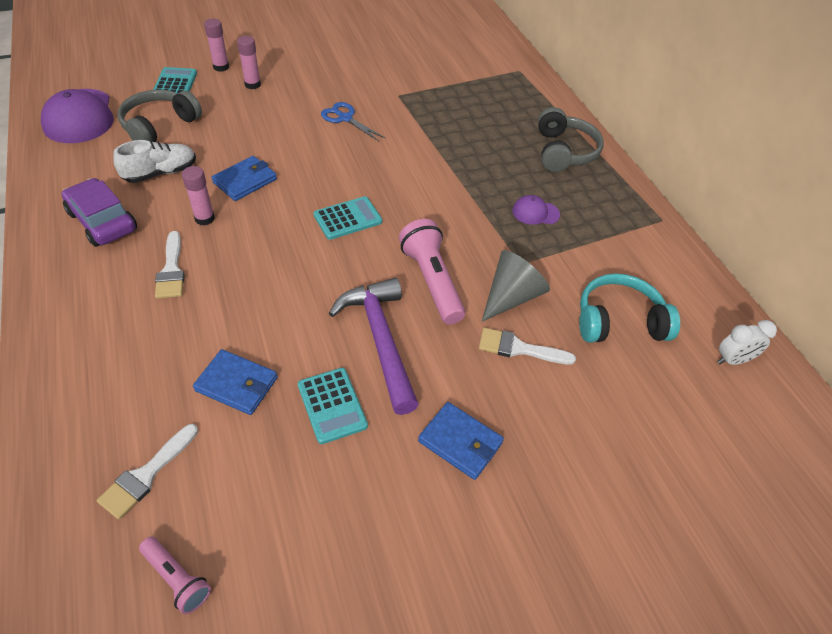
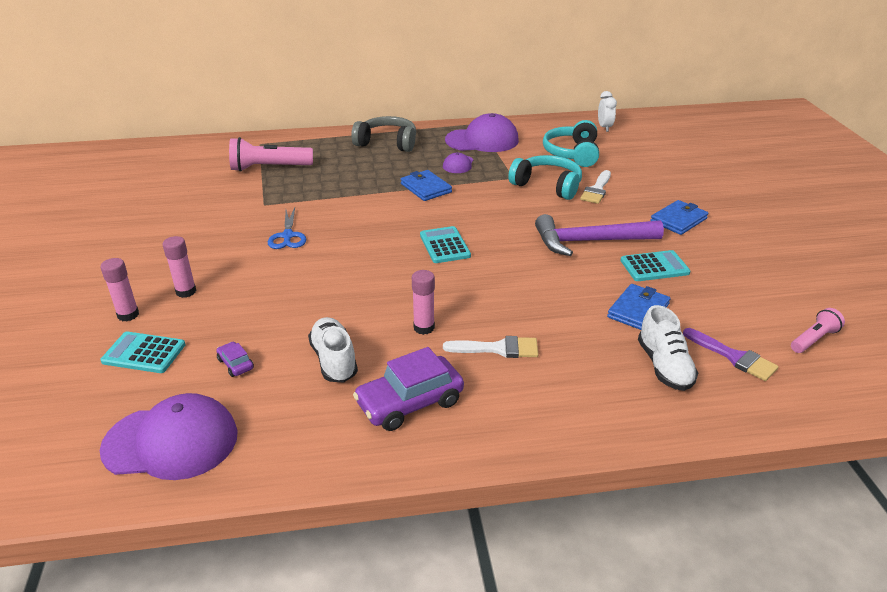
camera: 75 degrees left, 15 degrees down
(135, 403) = (664, 366): none -> white shoe
(146, 475) = (734, 357): white brush -> purple brush
(159, 126) = (235, 364): grey headphones -> purple car
(245, 181) = (369, 301): blue wallet -> blue wallet (426, 188)
(345, 118) = (287, 236): blue scissors -> blue scissors turned 60 degrees counterclockwise
(432, 281) = (528, 214): pink flashlight -> pink flashlight (269, 168)
(511, 297) = (547, 186): grey cone -> turquoise headphones
(613, 228) = (482, 140): none -> purple cap

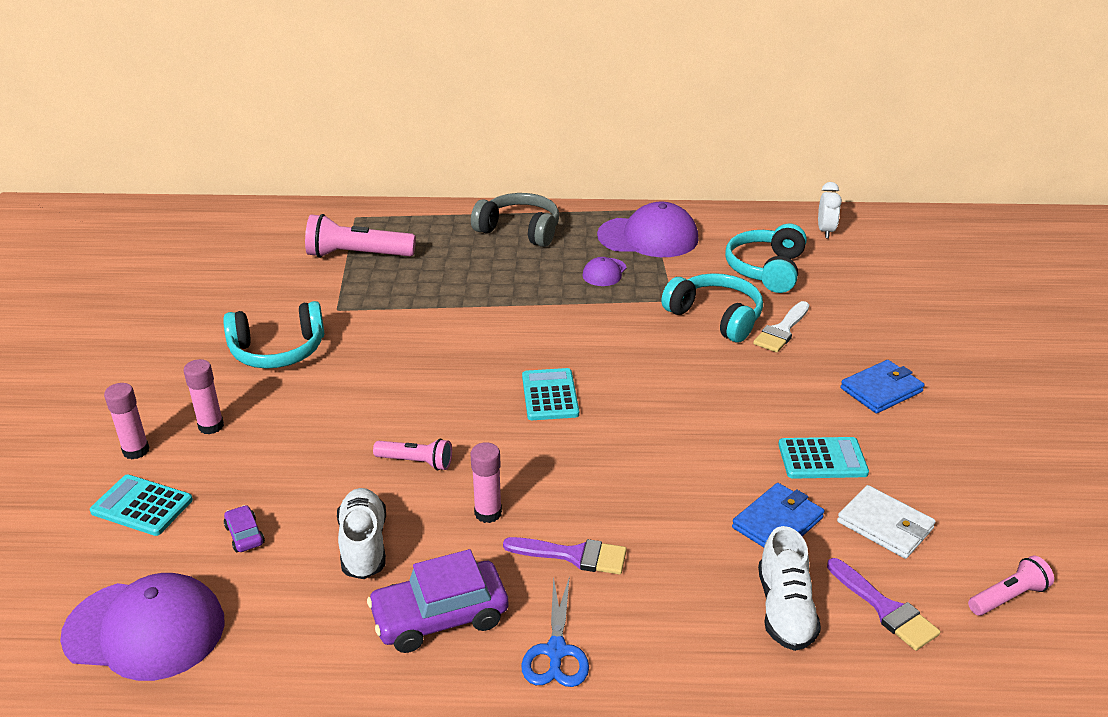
camera: 10 degrees right, 0 degrees up
(225, 235) = (278, 350): none -> turquoise headphones
(287, 236) = (354, 360): blue scissors -> blue scissors (556, 652)
(357, 299) = (416, 462): none -> pink flashlight
(426, 188) = (550, 305): blue wallet -> none
(498, 349) = (574, 555): white brush -> purple brush
(590, 241) = (746, 410): purple hammer -> none
(713, 304) = (885, 525): none -> white wallet

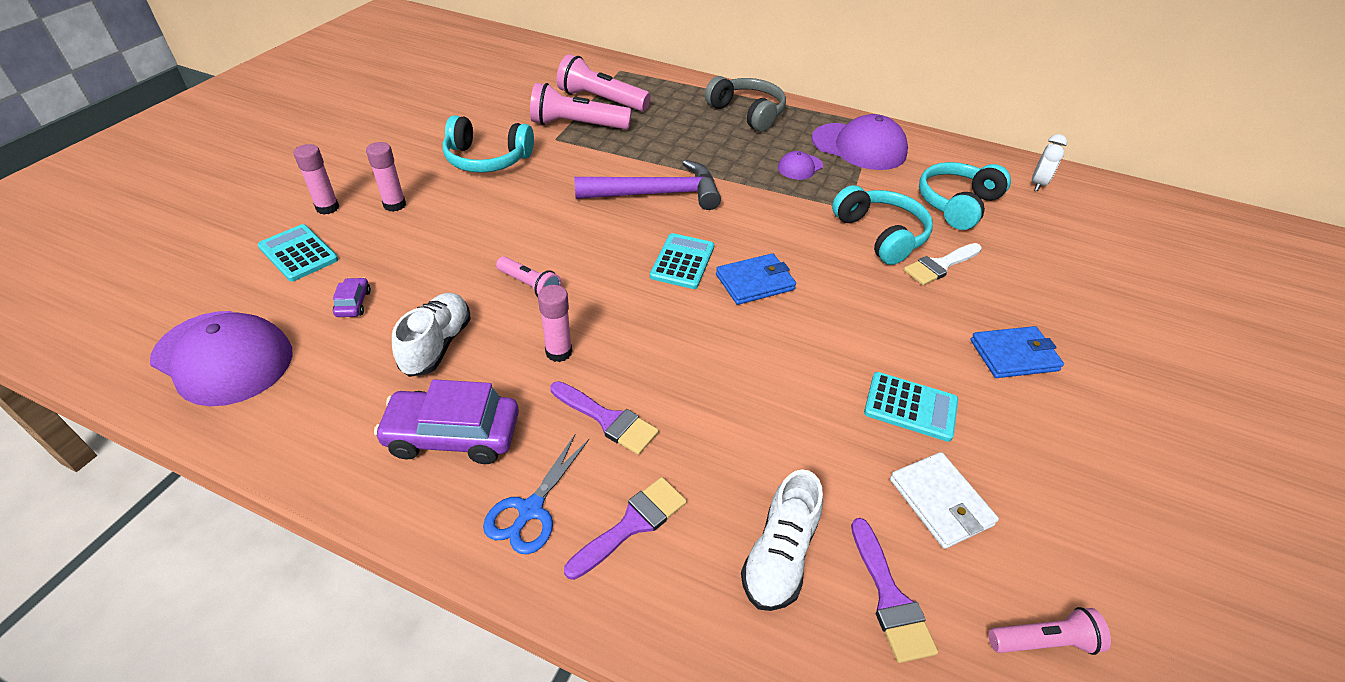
camera: 20 degrees right, 10 degrees up
(351, 288) = (577, 125): none -> pink flashlight
(482, 337) = (656, 194): none -> purple hammer
(651, 630) = (632, 524): none -> purple brush
(777, 523) = (825, 458): blue wallet -> blue wallet (755, 282)

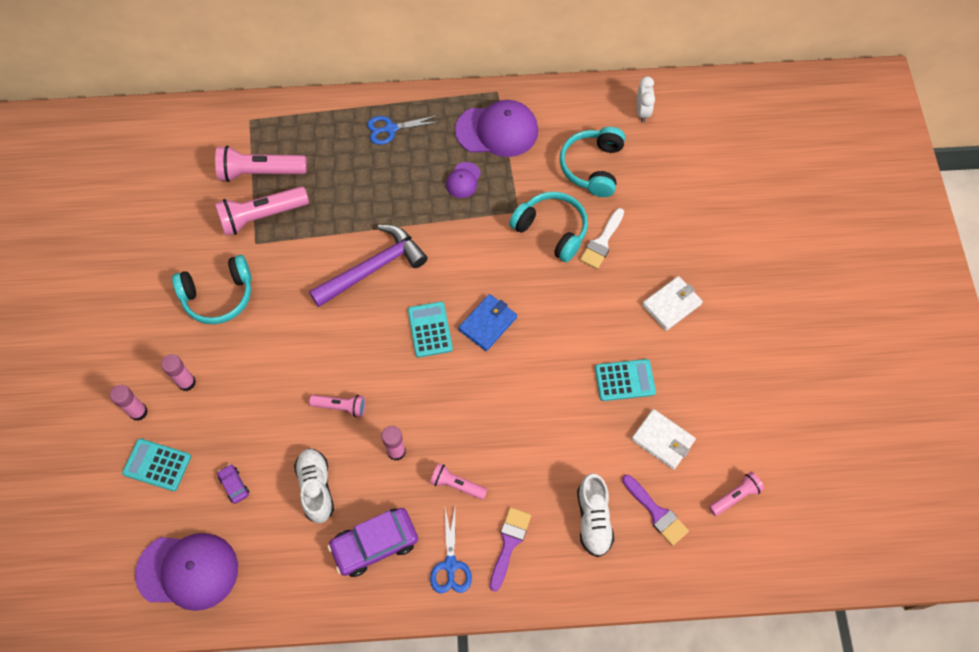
camera: 25 degrees left, 20 degrees up
(608, 420) = (457, 485): purple brush -> pink flashlight
(747, 113) = (390, 129): grey headphones -> blue scissors
(1014, 355) = (671, 304): blue wallet -> white wallet

